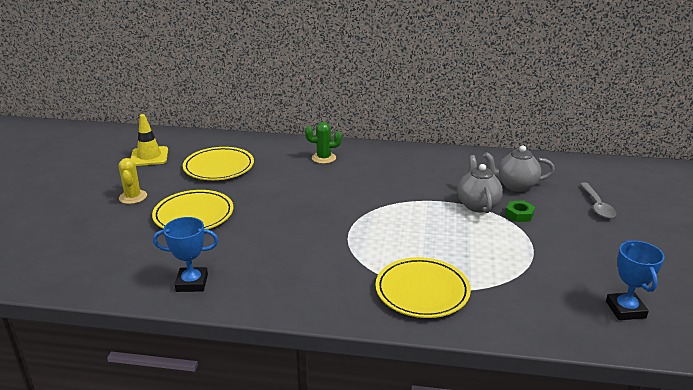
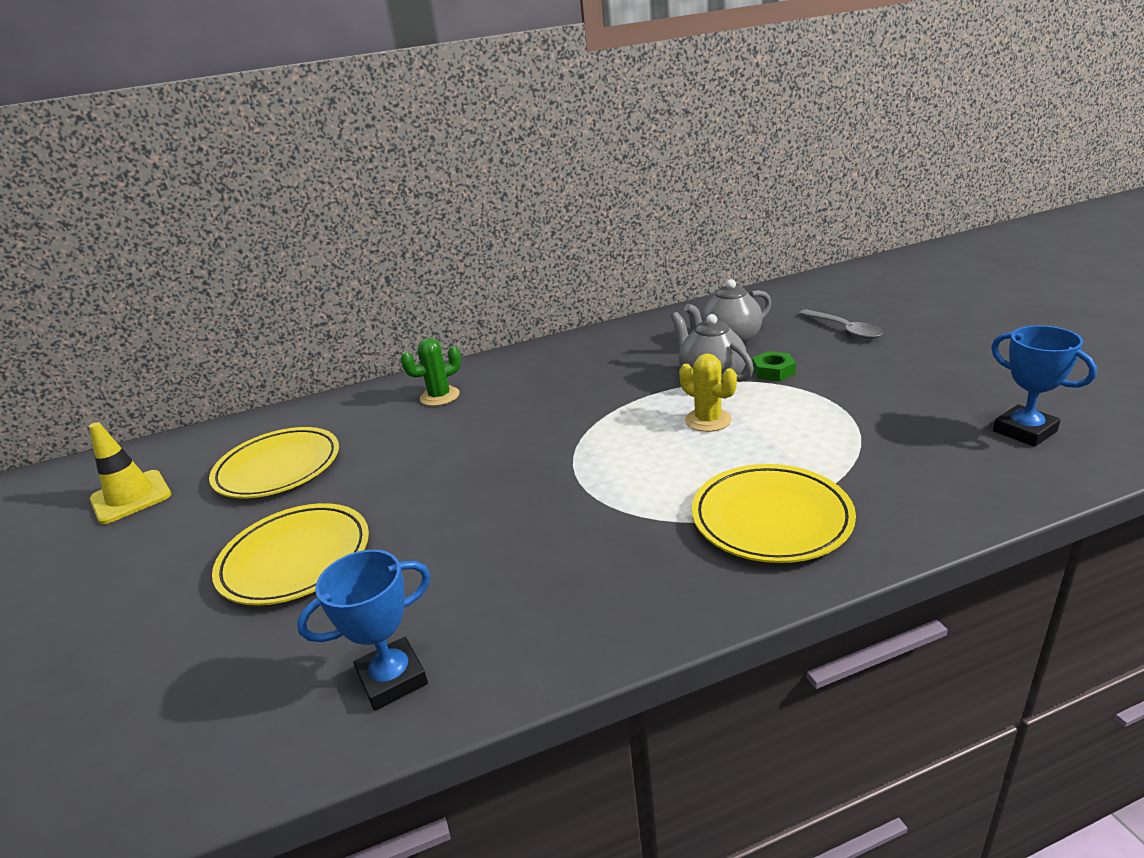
camera: 25 degrees left, 0 degrees up
(133, 197) = (148, 575): yellow cactus -> yellow cactus (708, 420)

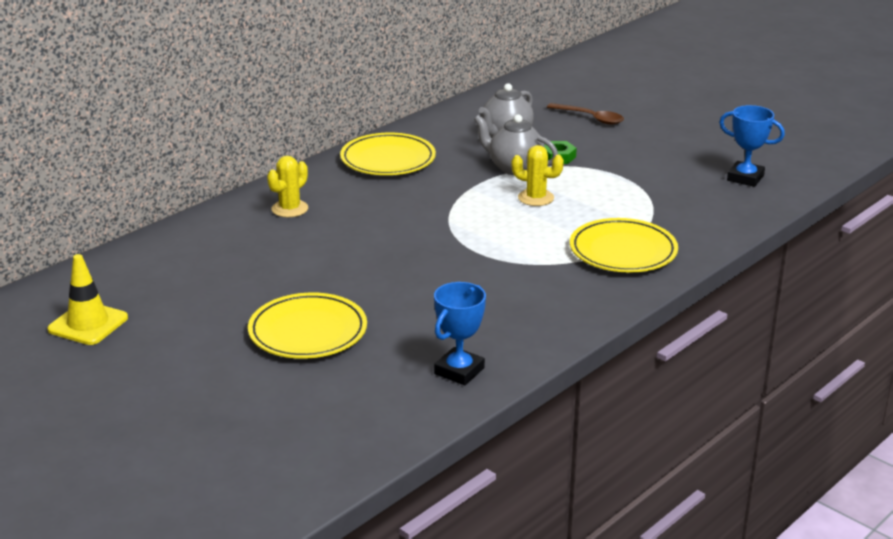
camera: 30 degrees left, 0 degrees up
(278, 468) = (205, 282): yellow plate -> yellow plate (388, 160)
(440, 396) = (290, 209): green cactus -> yellow cactus
(844, 330) = (590, 118): grey spoon -> brown spoon

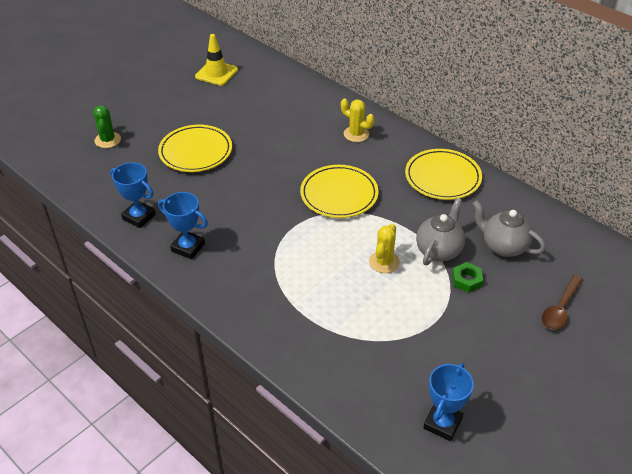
camera: 90 degrees right, 15 degrees up
(259, 421) = (107, 140): none -> green cactus
(521, 326) = (188, 247): none -> blue trophy
(623, 251) = (292, 312): yellow plate -> yellow plate (339, 194)

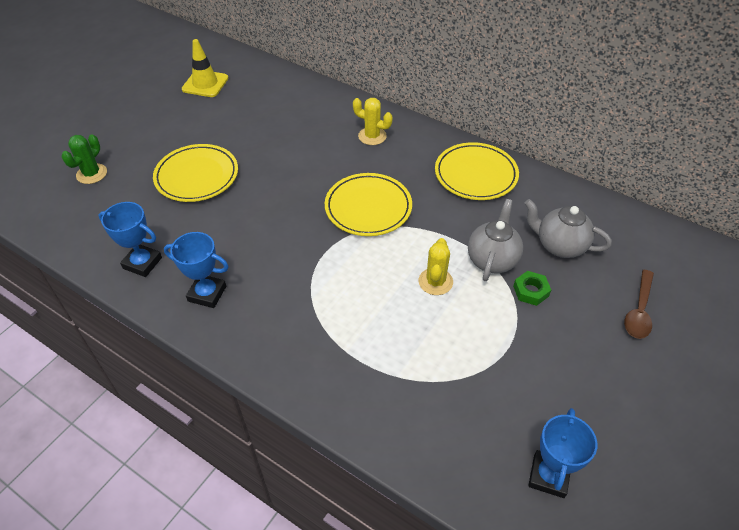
camera: 10 degrees left, 5 degrees up
(107, 140) = (92, 174): green cactus -> green cactus turned 45 degrees clockwise

